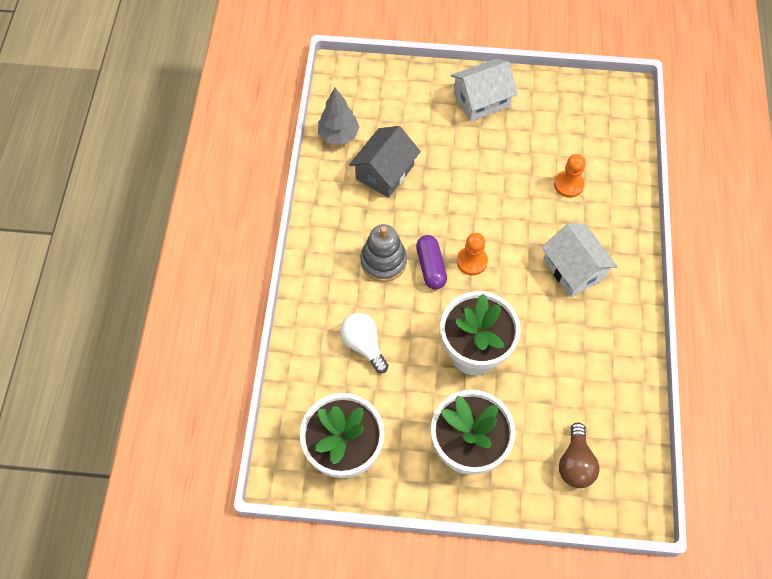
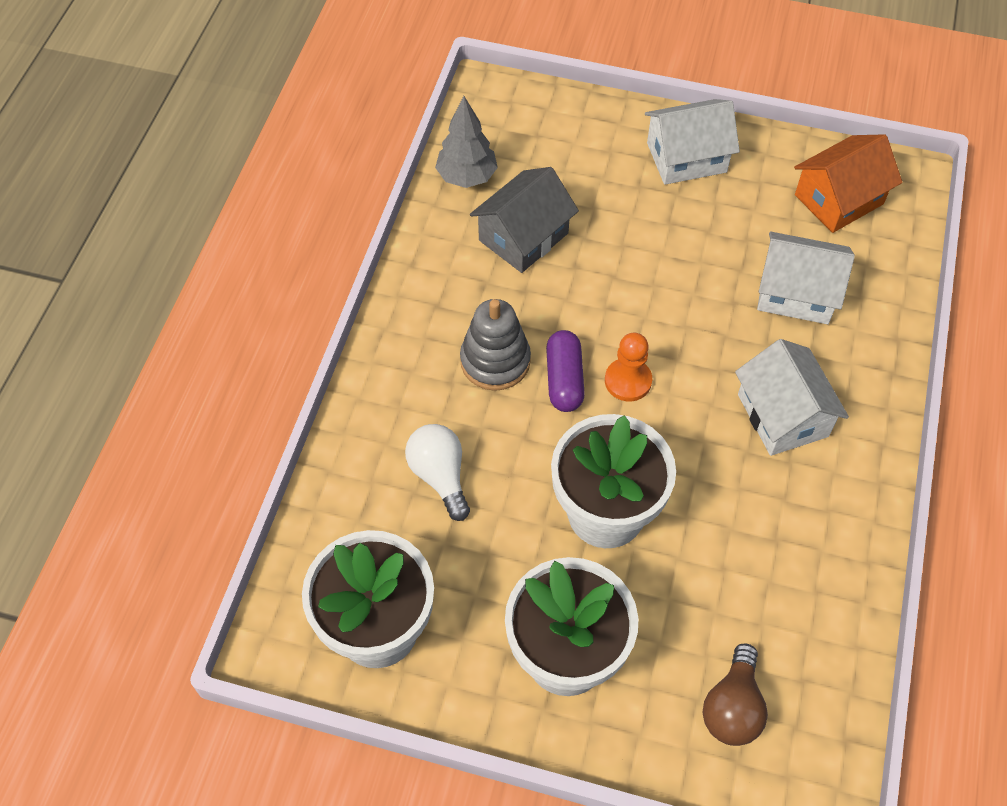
camera: 10 degrees right, 5 degrees down
(568, 185) = (796, 293): orange pawn -> white house
(585, 115) = (839, 199): none -> orange house

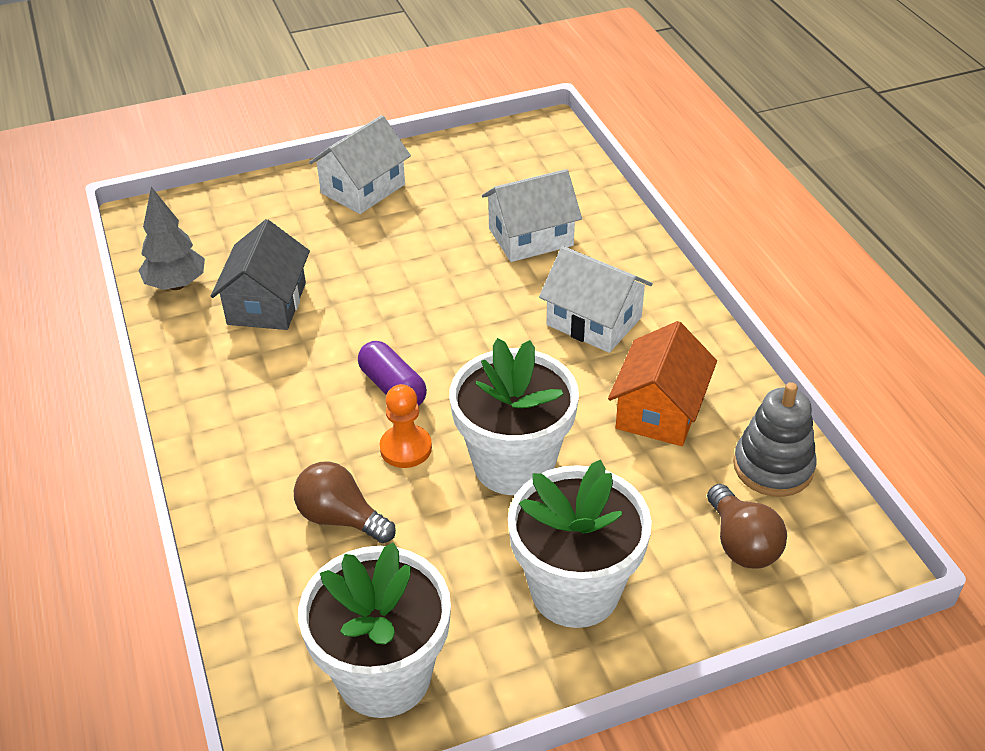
camera: 35 degrees left, 15 degrees down
(440, 476) = (341, 518): white light bulb -> brown light bulb
(495, 361) = (318, 405): grey stacking toy -> grey stacking toy (773, 467)
(628, 381) = (449, 361): orange pawn -> orange pawn (406, 448)
(839, 199) = (508, 164): orange house -> orange house (659, 410)

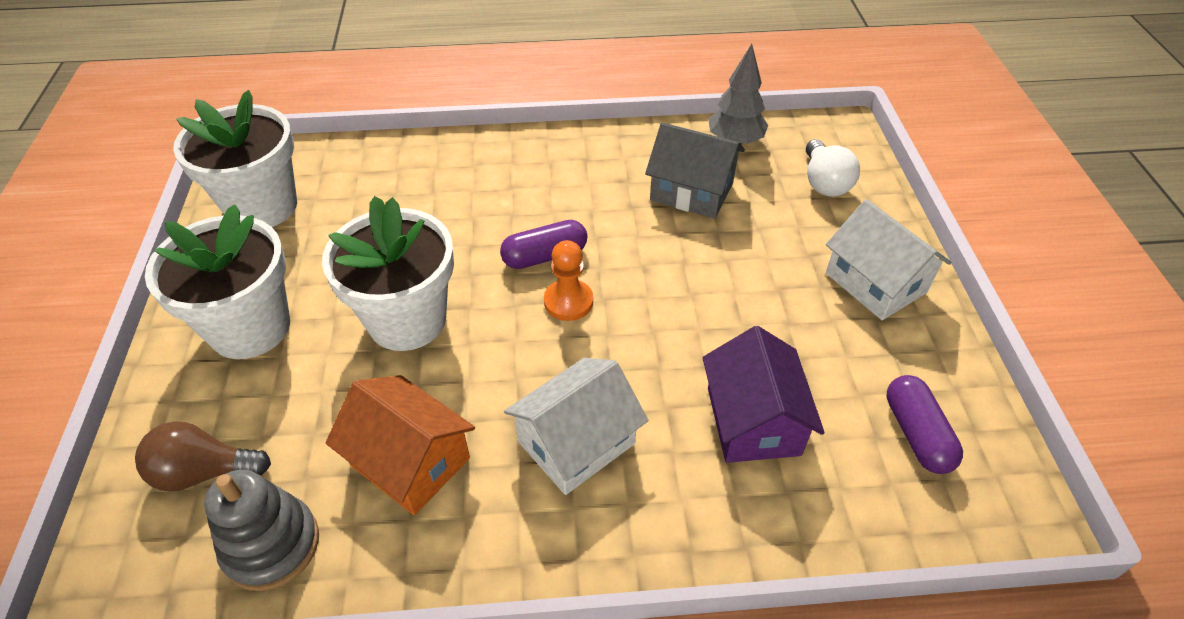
camera: 105 degrees right, 5 degrees up
(235, 222) = (824, 182): none -> white light bulb
(341, 518) = (414, 204): brown light bulb -> none
(406, 448) = (466, 252): orange pawn -> orange pawn (568, 301)
(507, 167) = (916, 434): none -> purple capsule
(531, 237) = (753, 421): white house -> purple house

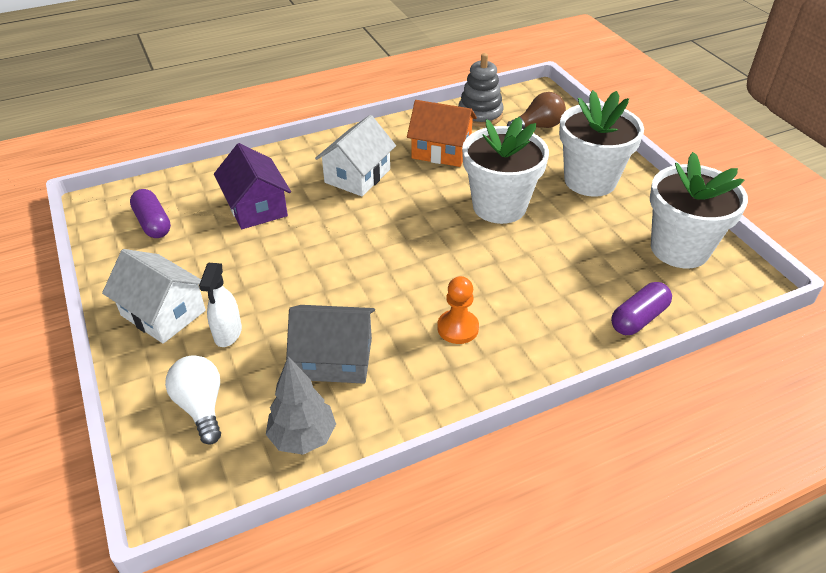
camera: 160 degrees right, 5 degrees down
(545, 256) = (435, 267): purple capsule -> purple capsule (638, 318)
(568, 301) = (399, 242): orange pawn -> orange pawn (457, 328)
(799, 241) = (228, 333): none -> white spray bottle

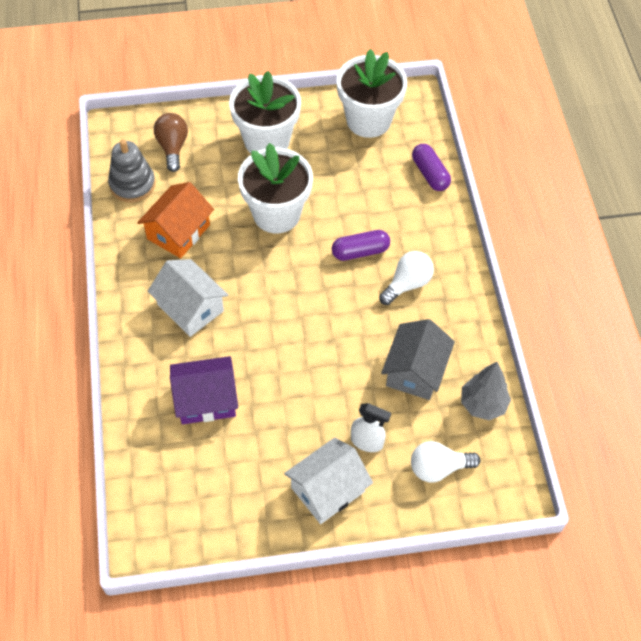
camera: 75 degrees left, 15 degrees up
(153, 223) = (197, 492): purple capsule -> purple capsule (360, 251)
(457, 328) = (407, 284): orange pawn -> white light bulb

